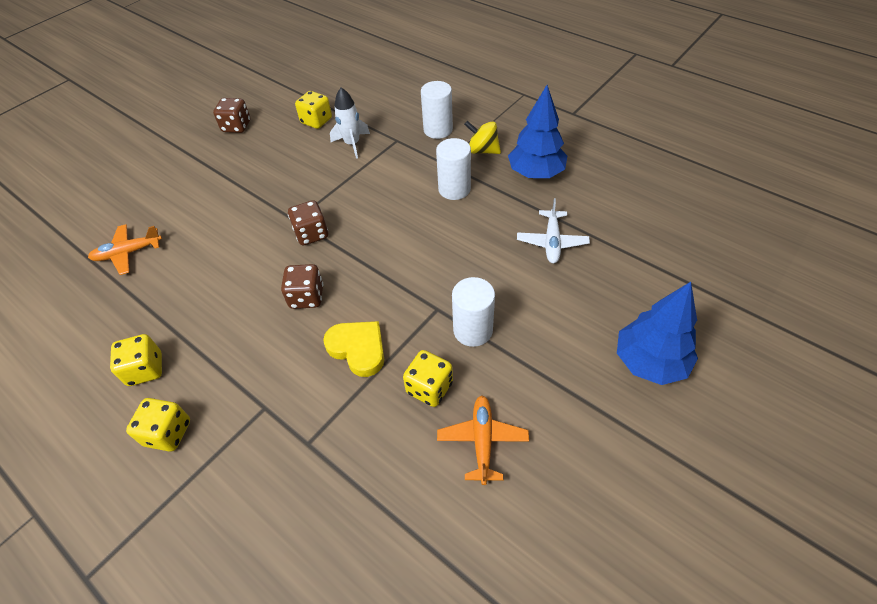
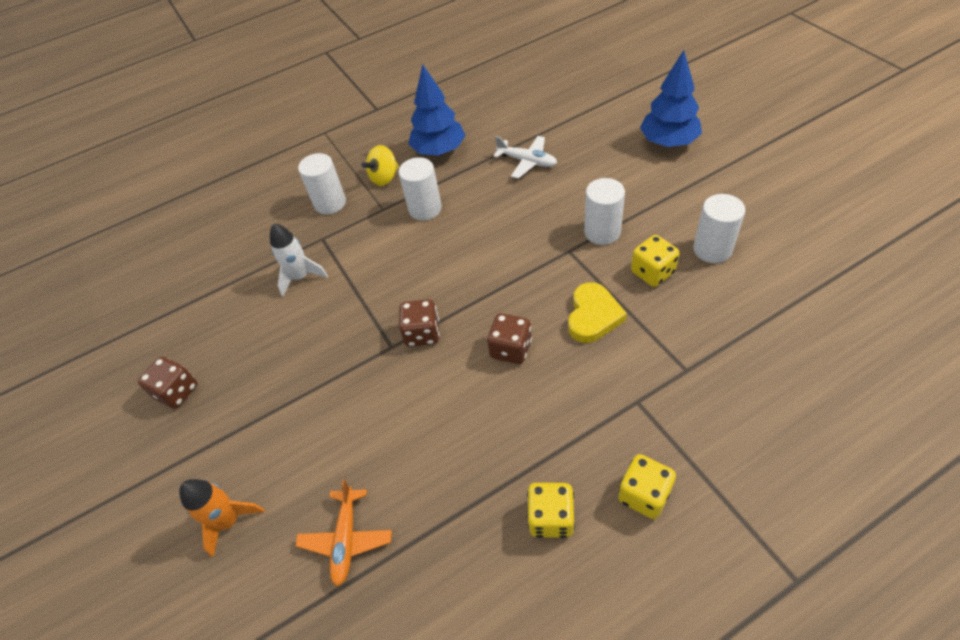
camera: 65 degrees left, 0 degrees up
(141, 191) = (229, 521): none -> orange rocket
(316, 121) = (233, 305): yellow dice -> none
(358, 349) = (593, 316): yellow heart -> yellow heart turned 135 degrees clockwise
(482, 440) = (712, 249): orange plane -> white cylinder

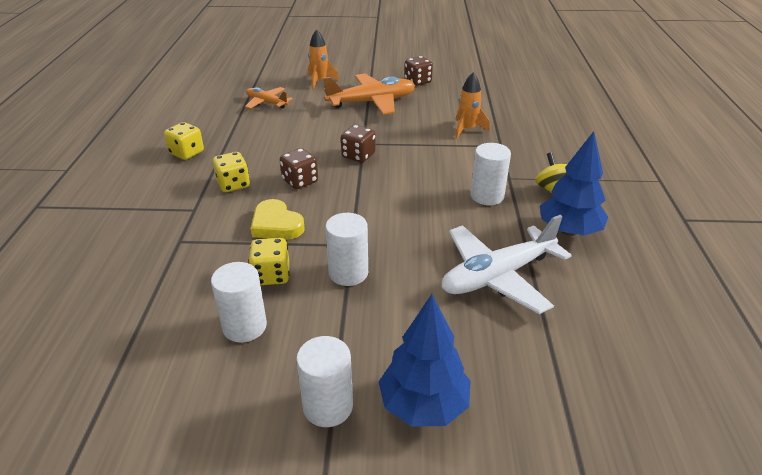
camera: 115 degrees right, 15 degrees down
(273, 404) = (372, 102): none -> orange plane
(301, 277) = (467, 129): white rocket -> orange rocket
(330, 203) = (541, 158): white cylinder -> white cylinder (328, 406)
(527, 161) = (497, 276): white plane -> white plane, size x1.76
(644, 495) = (148, 184): yellow dice -> yellow dice (233, 184)

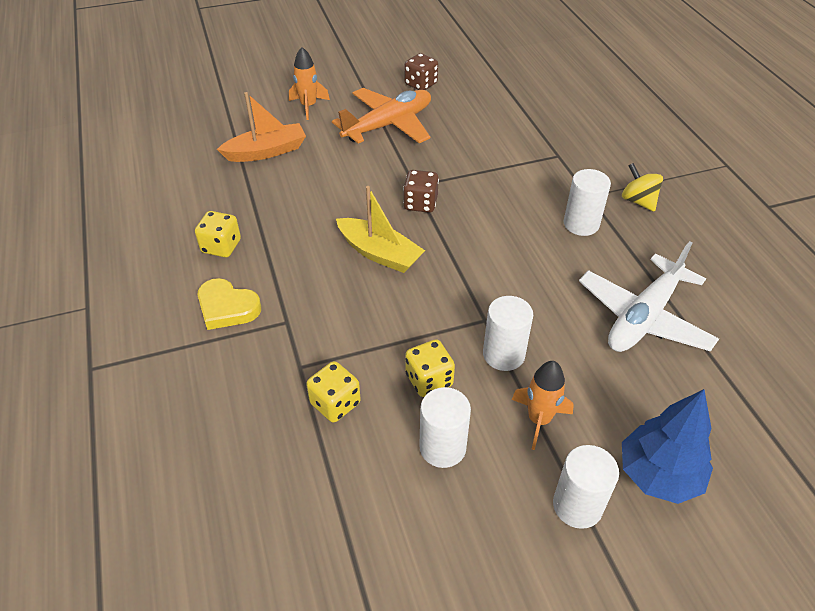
camera: 20 degrees left, 10 degrees up
(233, 184) = (308, 277): yellow dice -> yellow dice (335, 403)
(266, 103) = (266, 152): orange plane -> orange boat
(276, 225) = (392, 317): yellow heart -> yellow heart (227, 307)
(300, 181) = (379, 253): brown dice -> yellow boat
(467, 129) = (513, 142): orange rocket -> orange rocket (539, 420)
(569, 231) = (678, 246): blue tree -> none

